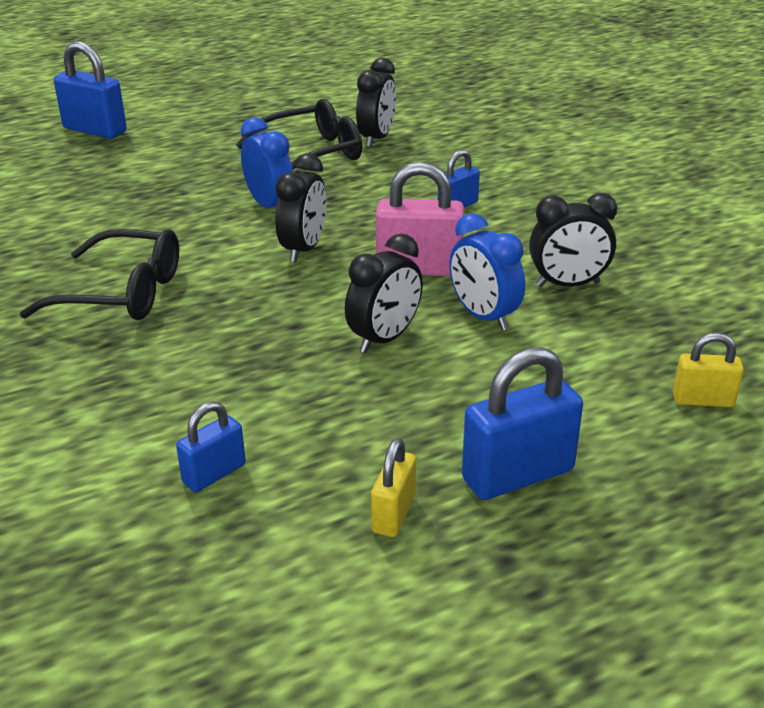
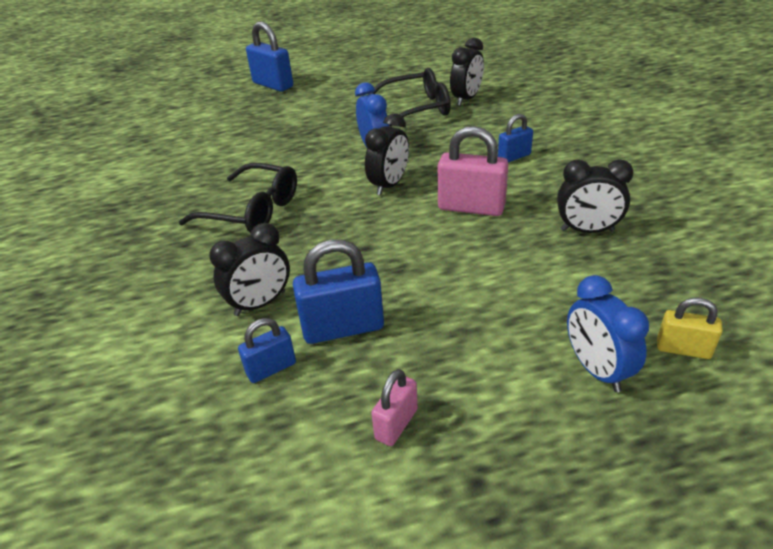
camera: 15 degrees right, 5 degrees up
(384, 339) = (429, 265): black clock -> black clock (260, 303)
(394, 514) = (396, 424): yellow padlock -> pink padlock
(483, 316) = (512, 253): blue clock -> blue clock (596, 370)
(518, 475) = (506, 401): blue padlock -> blue padlock (343, 328)

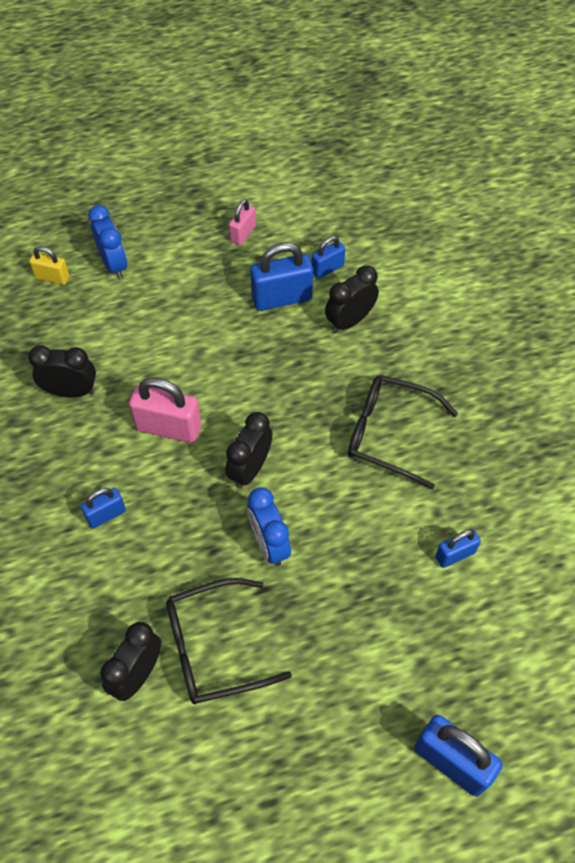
camera: 175 degrees right, 20 degrees up
(230, 150) = (455, 555): none -> blue padlock

